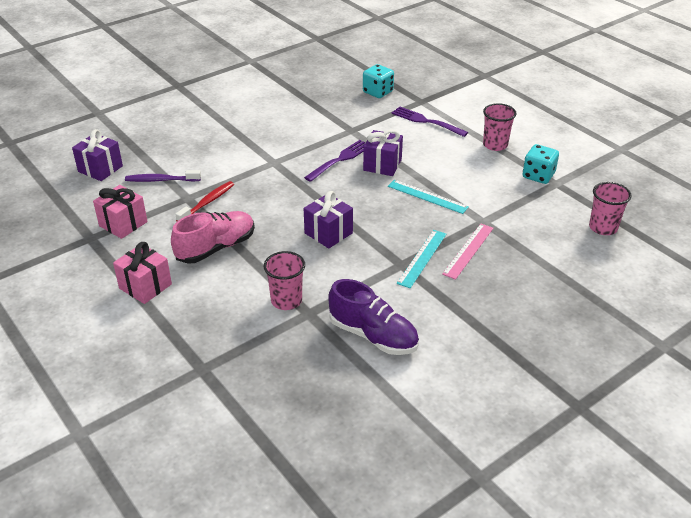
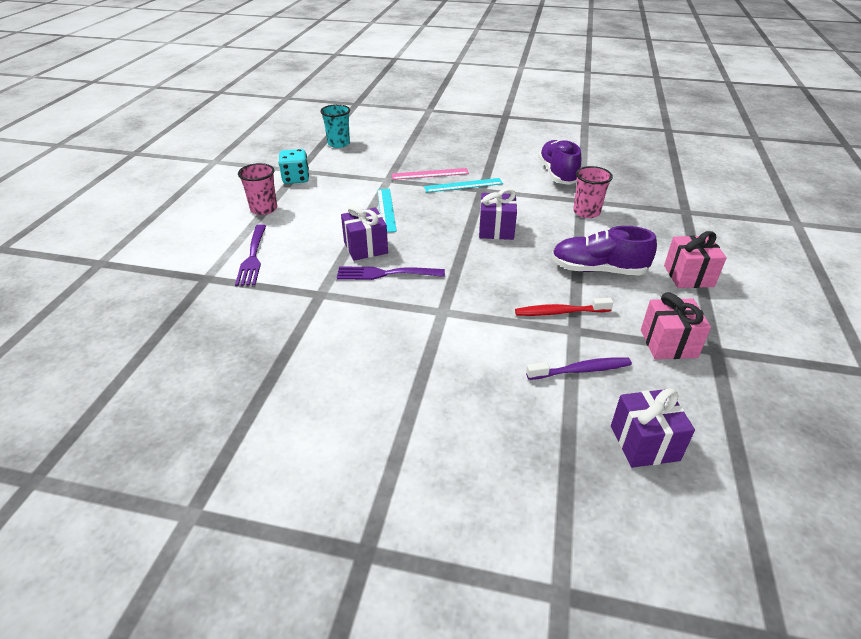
camera: 130 degrees left, 0 degrees up
(161, 180) = (581, 370): purple toothbrush -> purple toothbrush turned 60 degrees counterclockwise
(216, 248) = (598, 270): pink shoe -> purple shoe
(378, 92) = (207, 317): turquoise dice -> none
(603, 227) = (338, 143): pink cup -> turquoise cup

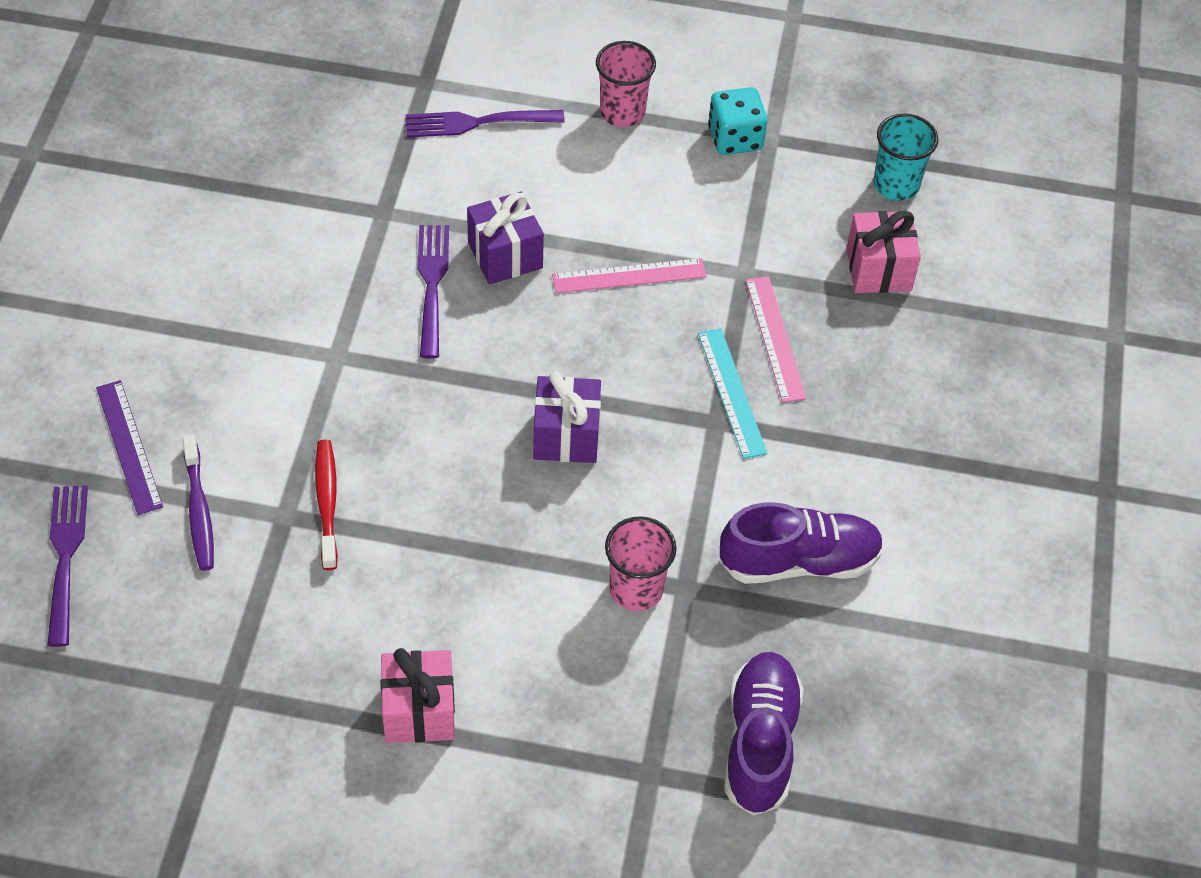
camera: 85 degrees right, 15 degrees up
(386, 210) = (629, 276): turquoise ruler -> pink ruler
(532, 412) = (129, 446): none -> purple ruler
(598, 270) = (439, 574): purple shoe -> purple shoe (760, 743)
(644, 443) = (66, 558): purple gift -> purple fork
(668, 343) = (245, 633): pink gift -> pink gift (879, 269)

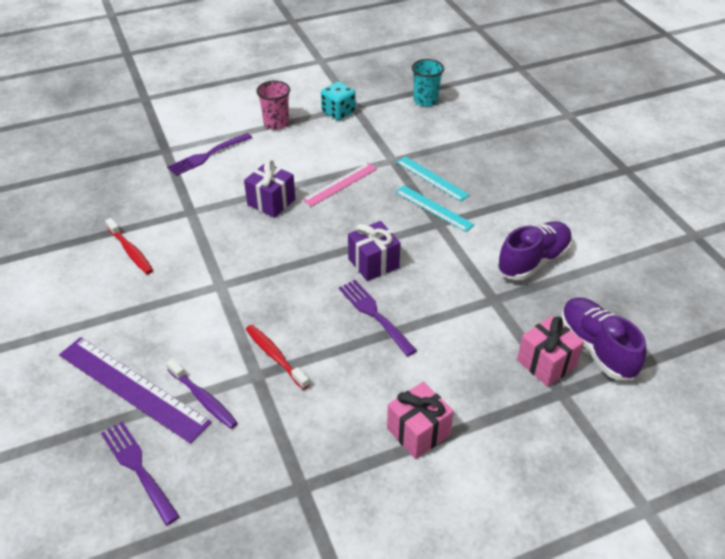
camera: 30 degrees left, 10 degrees down
(129, 446) = (132, 388): purple ruler -> purple ruler, size x1.65
(261, 237) = (131, 251): none -> red toothbrush
(432, 285) = (245, 231): purple fork -> purple fork (375, 315)
(636, 589) = (472, 312): pink cup -> none
(775, 338) = (432, 178): pink ruler -> turquoise ruler
(879, 269) = (450, 133): pink gift -> pink gift (546, 363)

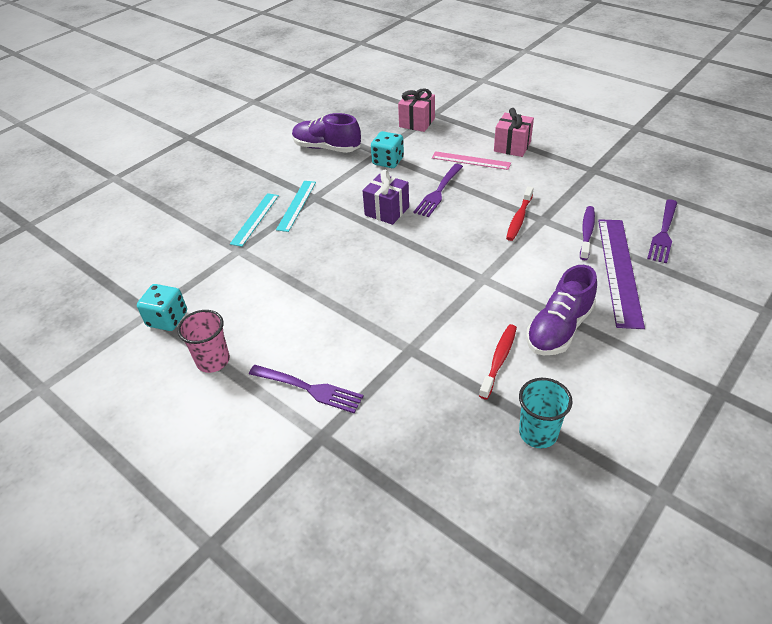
camera: 115 degrees left, 0 degrees up
(271, 202) = (355, 299): purple gift -> none
(340, 184) = (297, 267): pink ruler -> pink ruler (471, 160)
(425, 101) = (118, 265): turquoise cup -> turquoise cup (538, 433)
(468, 299) = (388, 161): none -> turquoise dice
(596, 348) = (388, 111): purple shoe -> purple shoe (559, 328)

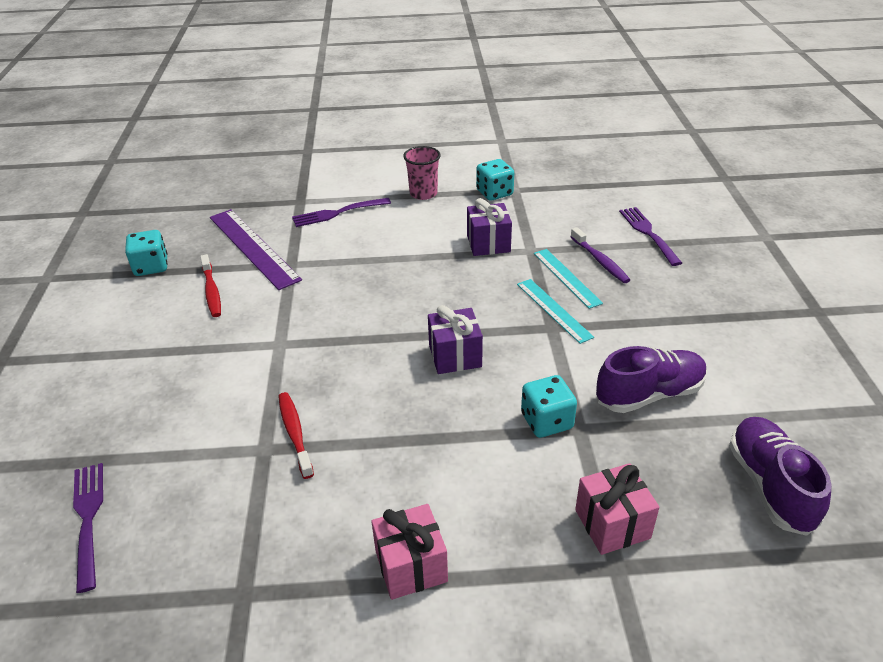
camera: 135 degrees right, 5 degrees down
(253, 272) = (488, 243): none -> purple gift
(438, 192) = (428, 414): purple fork -> purple fork (649, 234)
(471, 160) = (443, 493): pink ruler -> none
(538, 433) = (151, 267): turquoise cup -> turquoise dice
(559, 328) = (172, 338): purple shoe -> purple shoe (770, 486)
(587, 232) = (195, 461): purple toothbrush -> purple toothbrush (600, 261)
(619, 270) = (133, 430): purple ruler -> purple ruler (253, 247)

